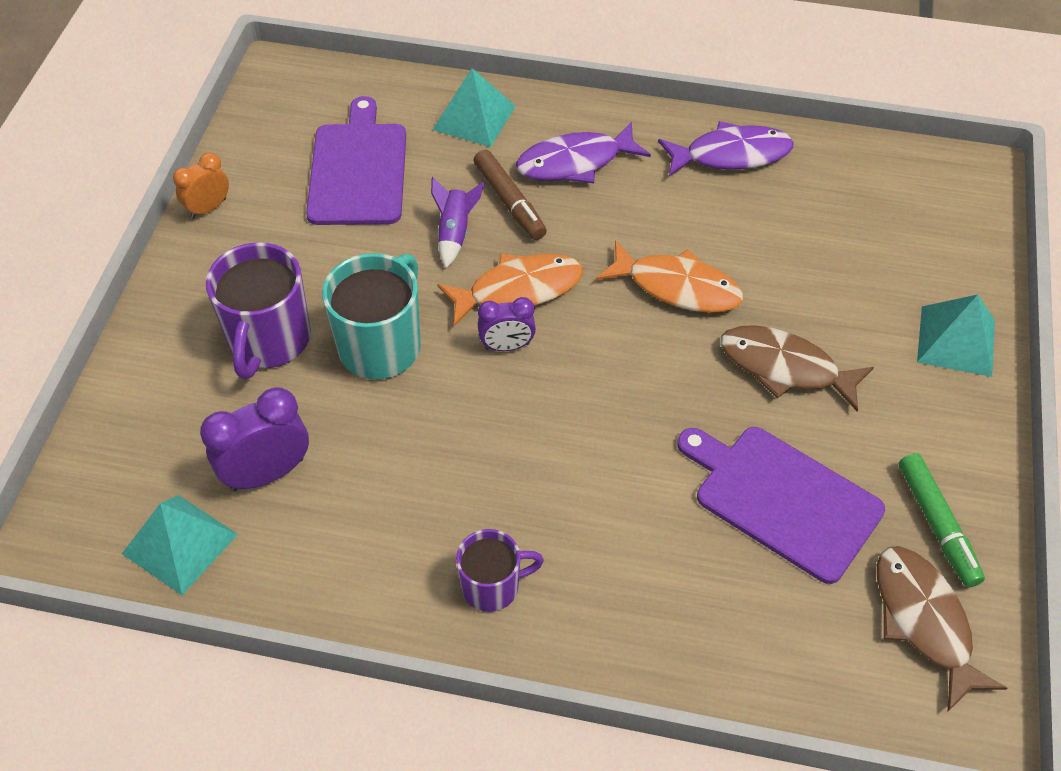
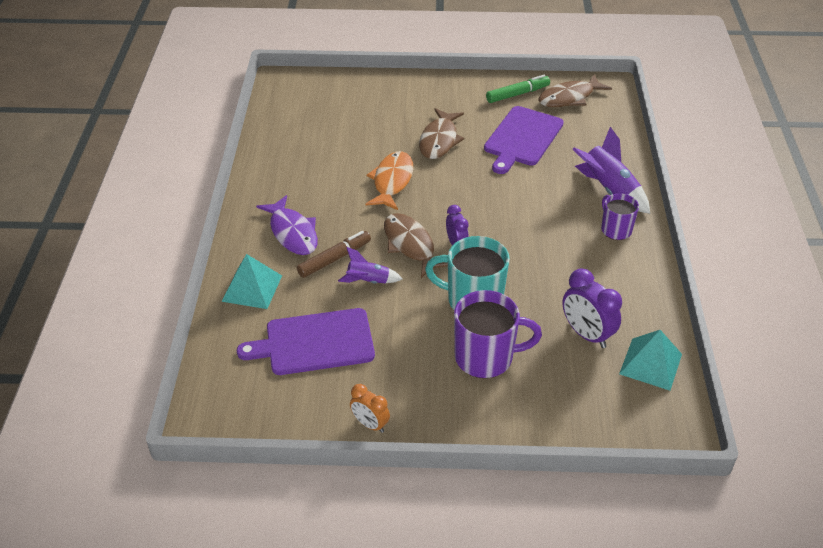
camera: 100 degrees left, 10 degrees down
(518, 290) = (410, 245): orange fish -> brown fish
(605, 608) = (609, 190): none -> purple rocket
(731, 155) = (277, 167): purple fish -> none
(956, 341) = (405, 88): turquoise pyramid -> none

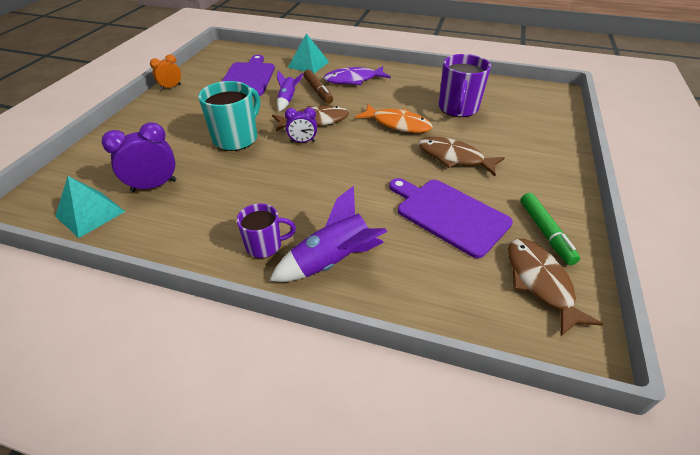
camera: 105 degrees right, 0 degrees up
(486, 357) = (179, 133): purple mug -> purple mug (458, 108)

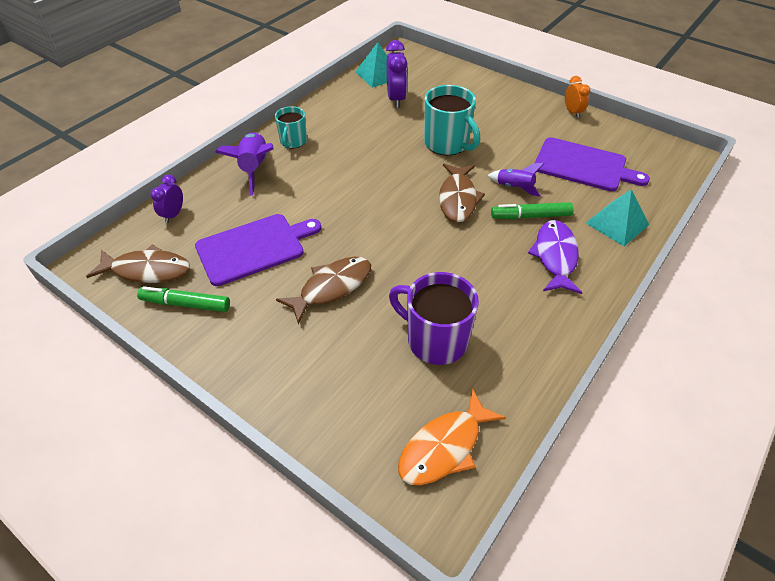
camera: 110 degrees right, 5 degrees up
(265, 245) = (293, 141): purple mug -> turquoise mug
(302, 141) = (421, 183): purple clock -> purple clock (173, 215)
(318, 91) = (530, 216): brown marker -> green marker
(398, 124) = (422, 264): orange fish -> orange fish (444, 447)

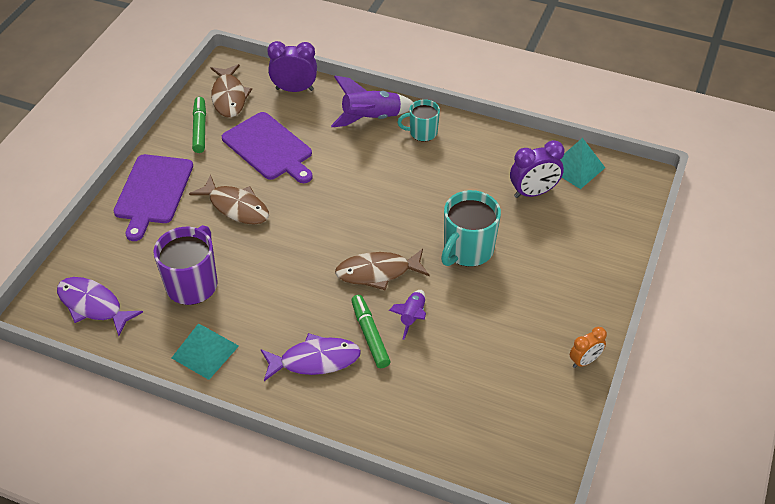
camera: 75 degrees right, 0 degrees up
(173, 215) = (294, 89): purple clock -> purple clock, size x1.59
(444, 447) = (93, 305): orange fish -> purple fish
(583, 165) = (475, 377): purple cutting board -> purple cutting board (153, 192)
(617, 223) = (381, 413): turquoise pyramid -> turquoise pyramid (205, 352)

